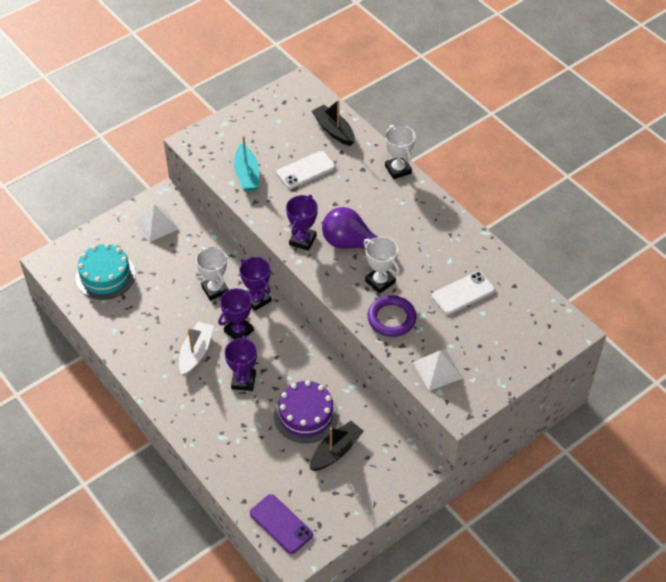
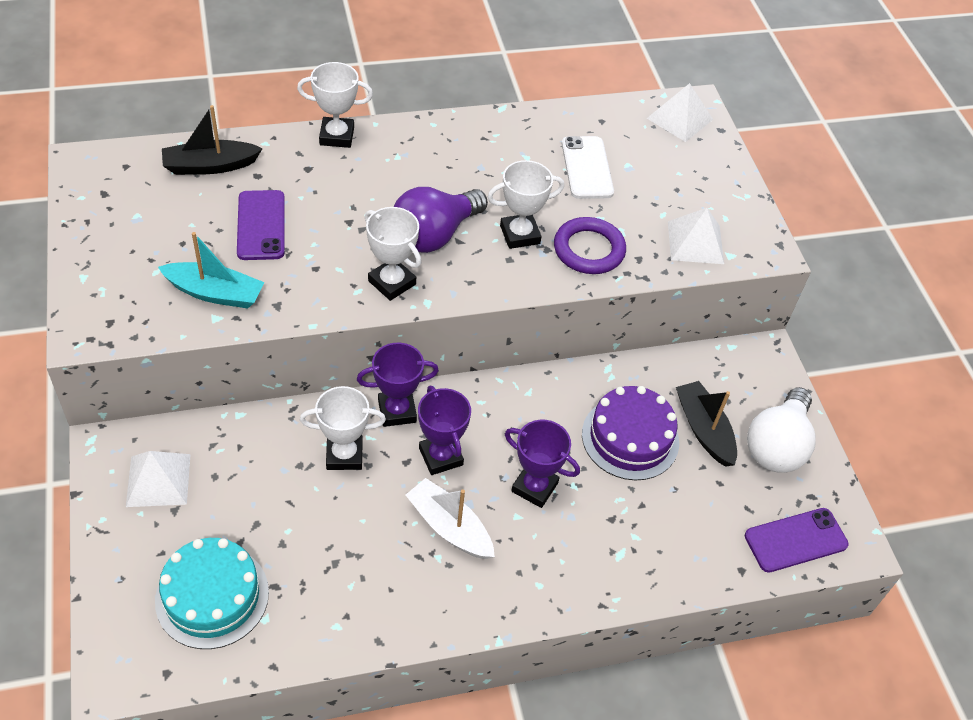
camera: 70 degrees left, 0 degrees up
(302, 240) = (392, 282): purple trophy -> white trophy
(306, 170) = (261, 225): white phone -> purple phone
(348, 494) = (777, 445): none -> white light bulb
(551, 326) = (679, 118): none -> white pyramid

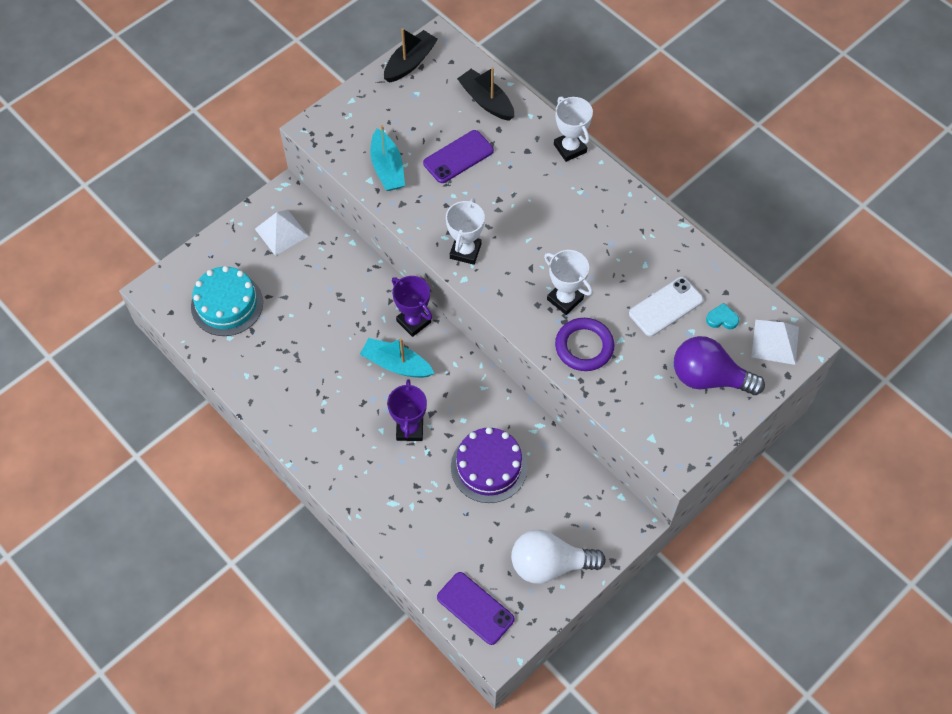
camera: 65 degrees right, 10 degrees up
(344, 455) = (361, 312): white trophy -> none
(434, 235) = (525, 251): purple light bulb -> purple light bulb (708, 378)
(441, 456) = (396, 364): purple trophy -> turquoise boat
(449, 527) = (348, 397): white boat -> none
(629, 138) = (722, 319): none -> turquoise heart
(695, 242) = (646, 410): white pyramid -> none
(704, 429) = (529, 510): black boat -> black boat (410, 62)

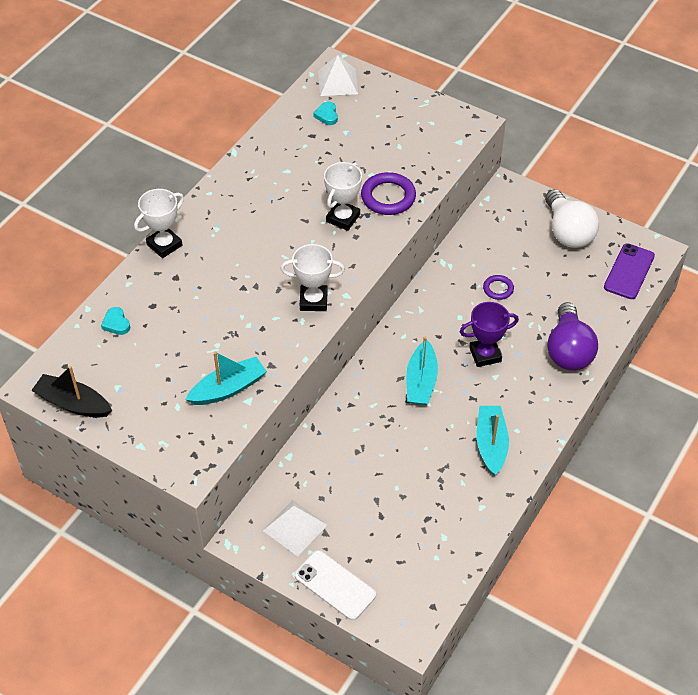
camera: 105 degrees left, 10 degrees down
(227, 304) = (404, 552): turquoise cake -> none
(307, 402) = (491, 444): none -> turquoise boat
(413, 321) = (368, 379): purple trophy -> none
(458, 157) = (198, 331): purple phone -> none
(486, 101) = (116, 323): black boat -> turquoise heart
(489, 467) = (498, 289): purple cake -> purple ring
(665, 307) = (327, 151): white phone -> white phone (335, 585)
(708, 378) = (388, 116): purple light bulb -> purple light bulb (568, 350)

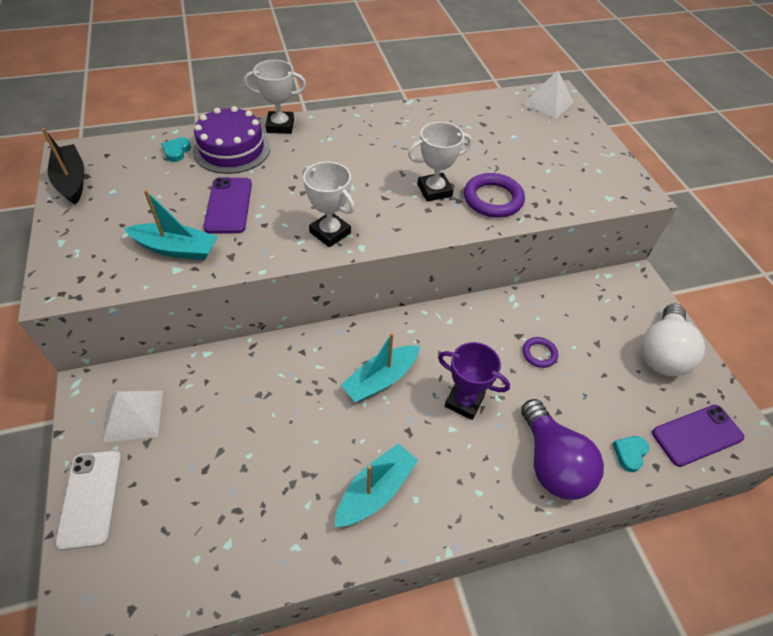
camera: 40 degrees right, 0 degrees up
(156, 291) = (232, 149): none -> purple cake
(218, 334) = (228, 205): none -> purple phone
(327, 115) = (512, 118): turquoise heart -> turquoise heart (629, 453)
(568, 350) = (552, 463): purple light bulb -> purple light bulb turned 60 degrees counterclockwise

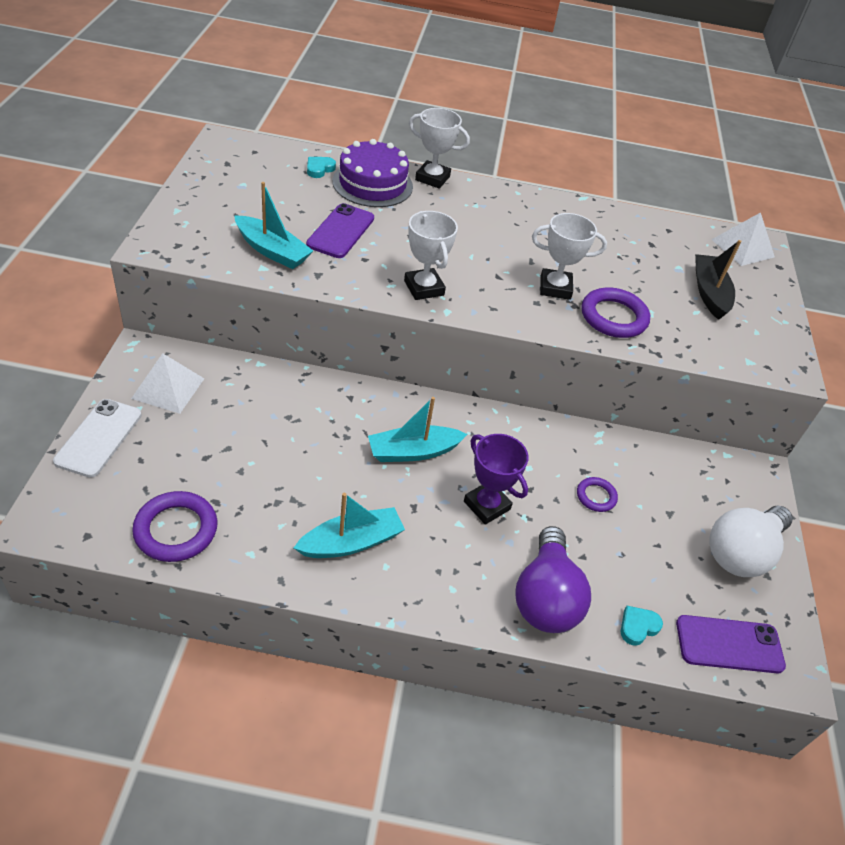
camera: 20 degrees right, 5 degrees down
(72, 181) = (212, 163): black boat -> black boat (709, 293)
(215, 558) = (176, 530): none -> purple ring

